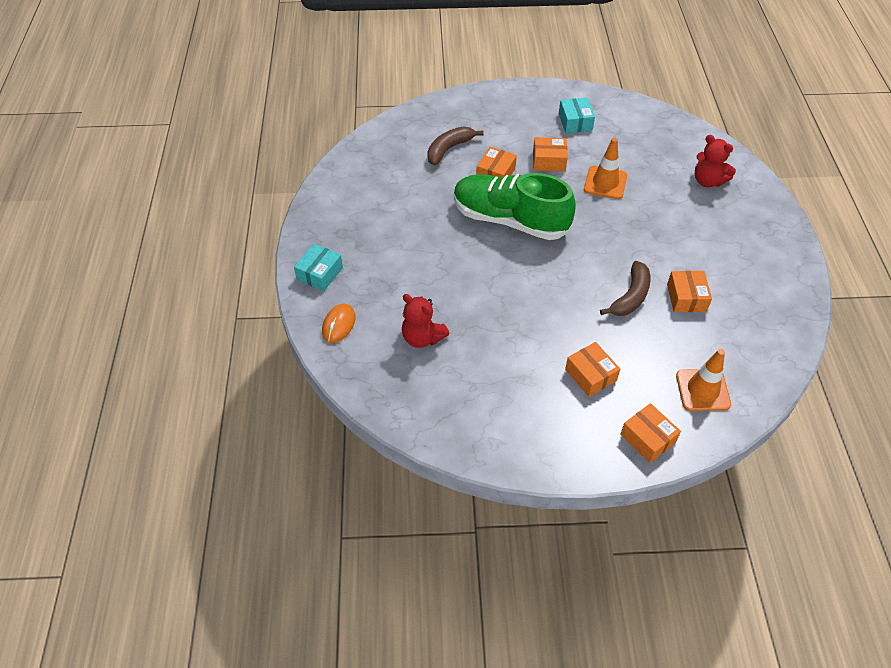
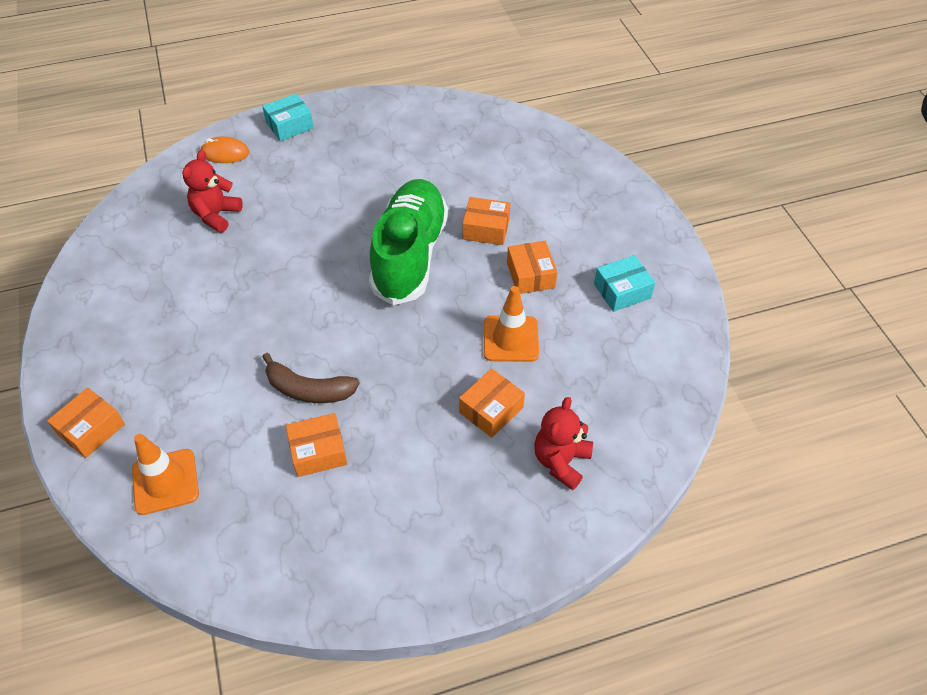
camera: 75 degrees right, 0 degrees up
(319, 273) = (289, 125): turquoise box -> turquoise box turned 45 degrees counterclockwise
(449, 149) = (513, 181): brown banana -> none
(590, 375) = (179, 364): orange box -> orange box (491, 410)

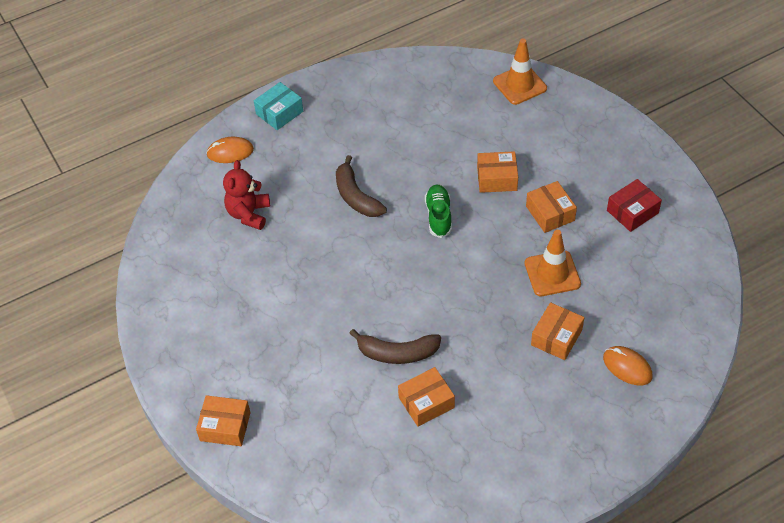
camera: 10 degrees left, 0 degrees up
(91, 429) = (225, 426): orange box -> orange box turned 75 degrees clockwise
(165, 482) = (308, 454): orange traffic cone -> orange traffic cone (519, 85)
(332, 219) = (356, 196): none -> brown banana
(410, 255) = (438, 216): green shoe -> green shoe, size x0.45
(561, 461) = (627, 367): red teddy bear -> orange mouse
(622, 291) = (632, 212): turquoise box -> red box

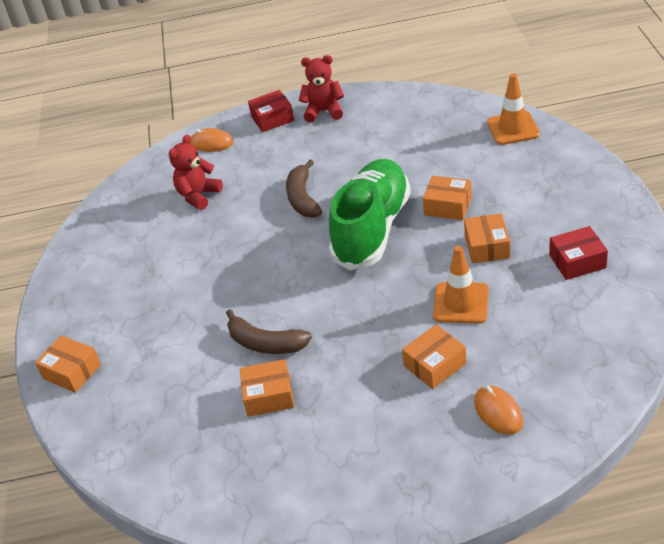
camera: 25 degrees right, 10 degrees down
(279, 113) = (272, 118): turquoise box -> red box
(328, 96) = (324, 111): none -> red teddy bear
(438, 216) = (372, 229): green shoe -> green shoe, size x2.20

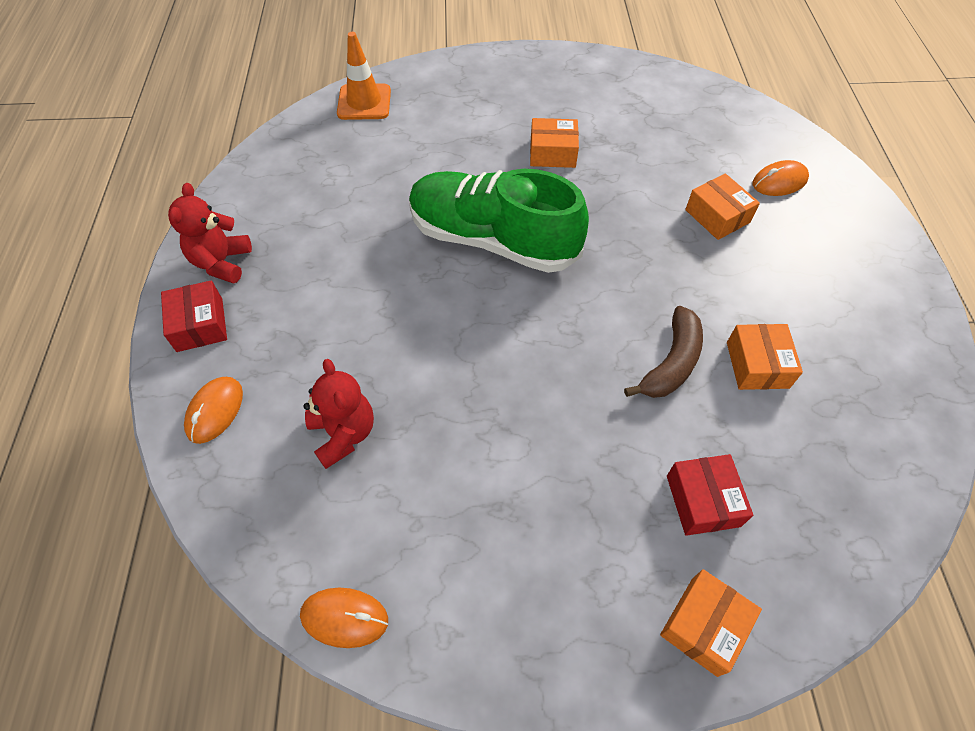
camera: 90 degrees left, 15 degrees up
(89, 223) = (344, 618): none -> orange mouse
(198, 195) = (343, 434): red teddy bear -> red teddy bear turned 150 degrees counterclockwise
(303, 198) = (406, 303): brown banana -> none
(447, 206) = (476, 171): orange box -> none
(461, 303) = (632, 184): orange traffic cone -> none
(577, 261) = (590, 99): red box -> red box (702, 501)

